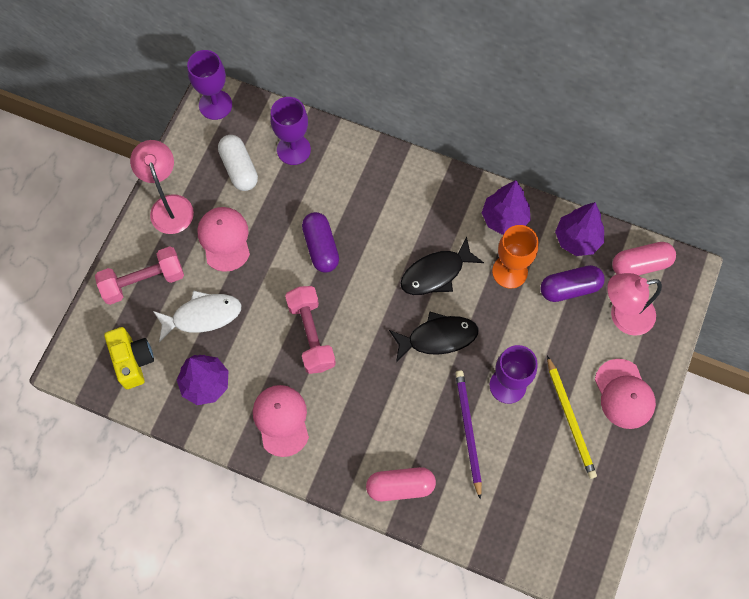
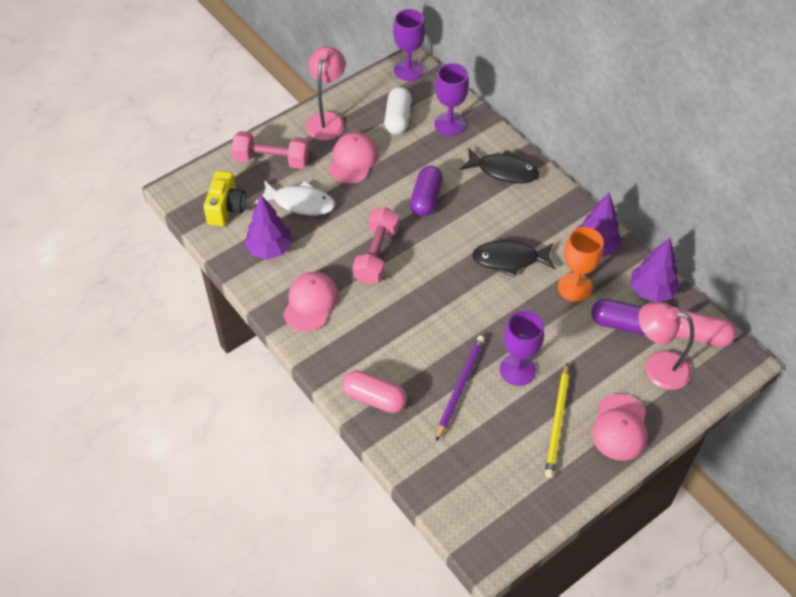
camera: 30 degrees right, 15 degrees down
(438, 337) = (480, 306): black fish -> black fish (503, 171)

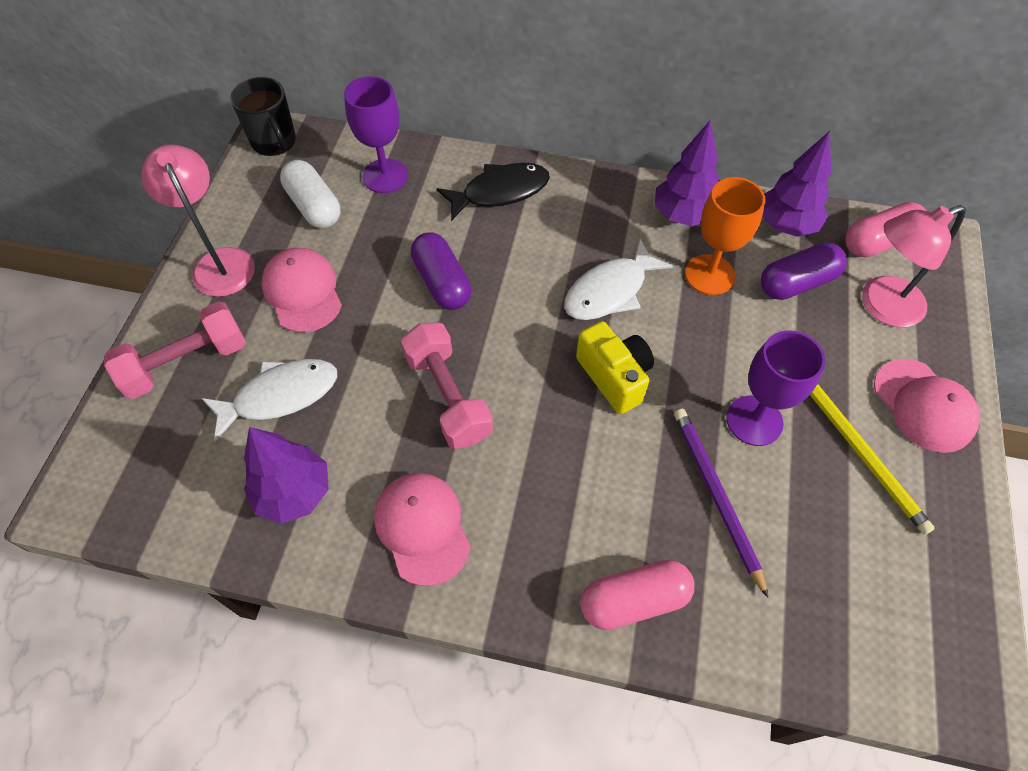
camera: 40 degrees left, 5 degrees up
(226, 208) = (175, 477): yellow camera -> yellow camera (614, 377)
(408, 70) = (274, 141): purple goblet -> black mug
(509, 259) = (610, 291): black fish -> white fish

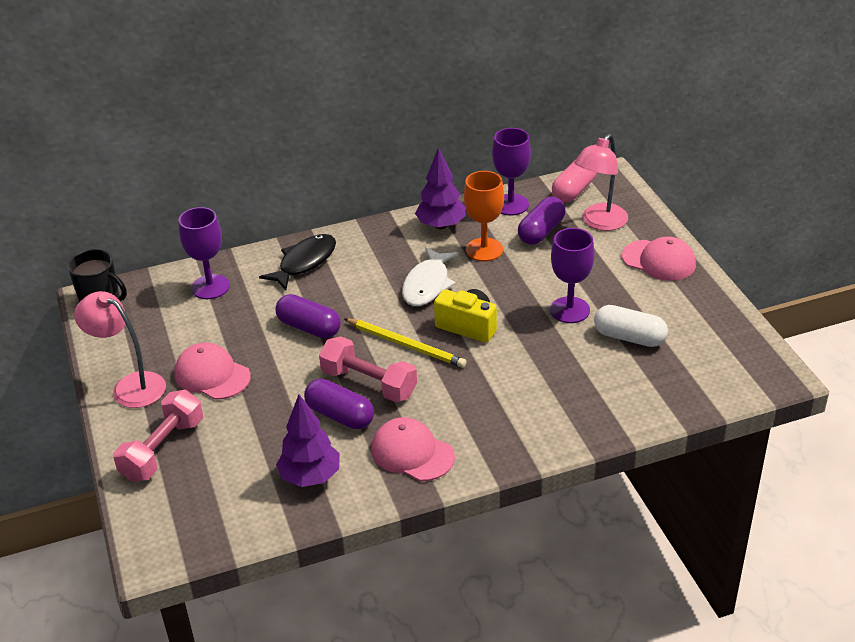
camera: 30 degrees left, 20 degrees down
(280, 396) = (251, 435): white fish -> none
(314, 206) = (172, 325): white capsule -> white capsule (629, 337)
(386, 424) = (340, 415): none -> purple capsule
(634, 600) = (569, 423): pink capsule -> none
(716, 496) = (576, 355): purple pencil -> none
(786, 225) = (511, 205): purple tree -> purple goblet
(861, 453) = (641, 298): yellow pencil -> yellow pencil (406, 345)

